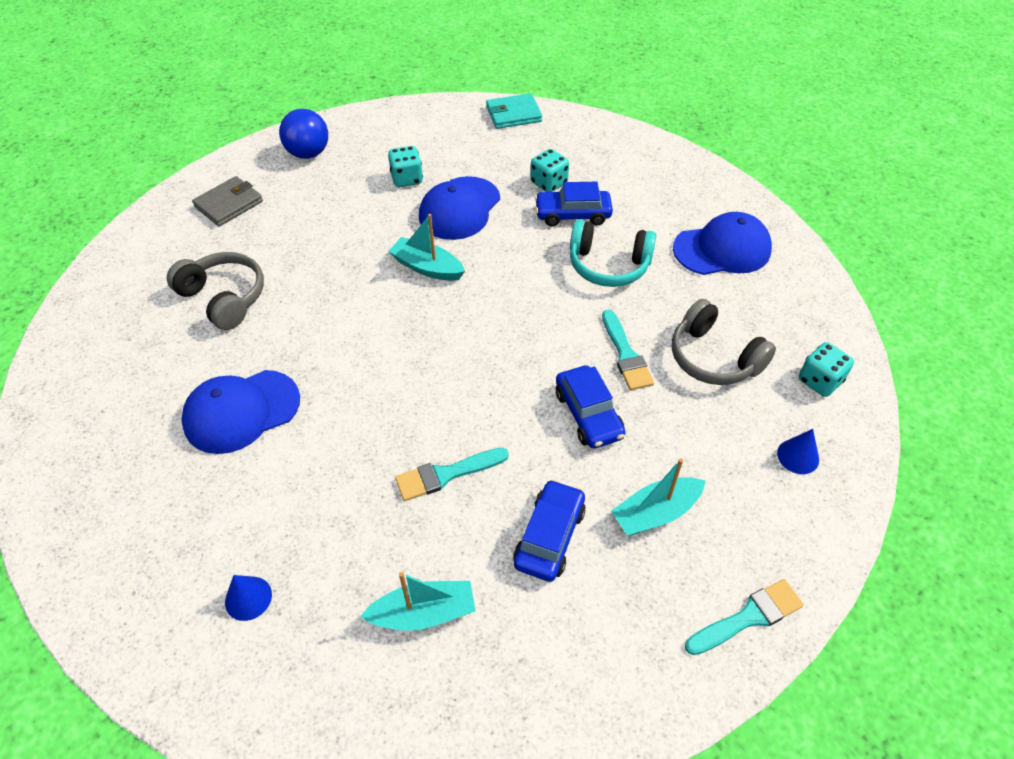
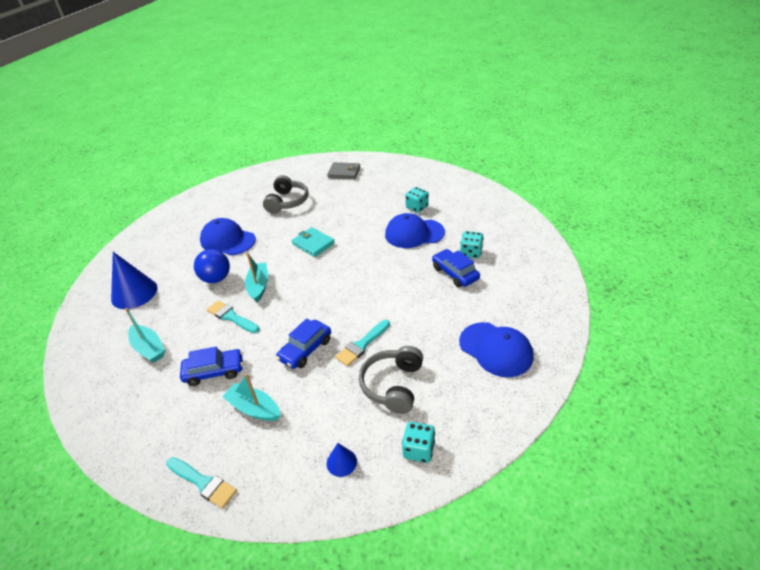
camera: 60 degrees right, 10 degrees down
(248, 598) = (134, 293): blue cone -> blue cone, size x2.03
(308, 153) = (401, 173): blue ball -> blue ball (216, 278)
(427, 267) = (360, 245): turquoise boat -> turquoise boat (259, 286)
(513, 114) = (513, 213): turquoise wallet -> turquoise wallet (313, 244)
(608, 265) = (427, 306): turquoise headphones -> none

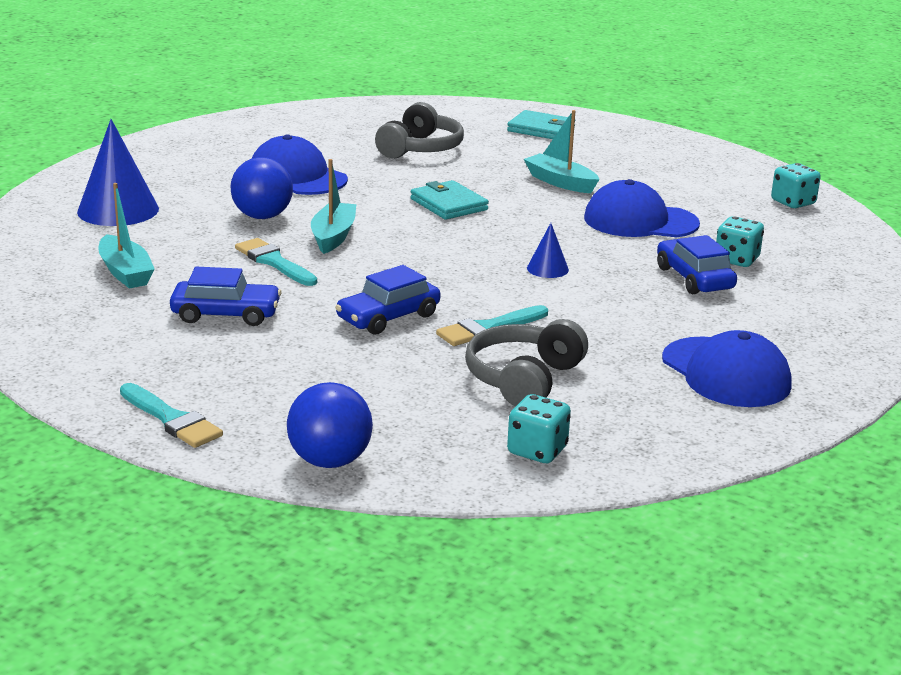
camera: 10 degrees right, 15 degrees down
(254, 408) = (278, 362): turquoise boat -> turquoise boat (560, 182)
(305, 496) = (330, 461): none -> blue ball
(341, 462) = (402, 440): blue cone -> blue cone (547, 269)
(344, 172) = (541, 129): grey wallet -> turquoise wallet
(417, 207) = (660, 191): turquoise dice -> turquoise dice (793, 202)

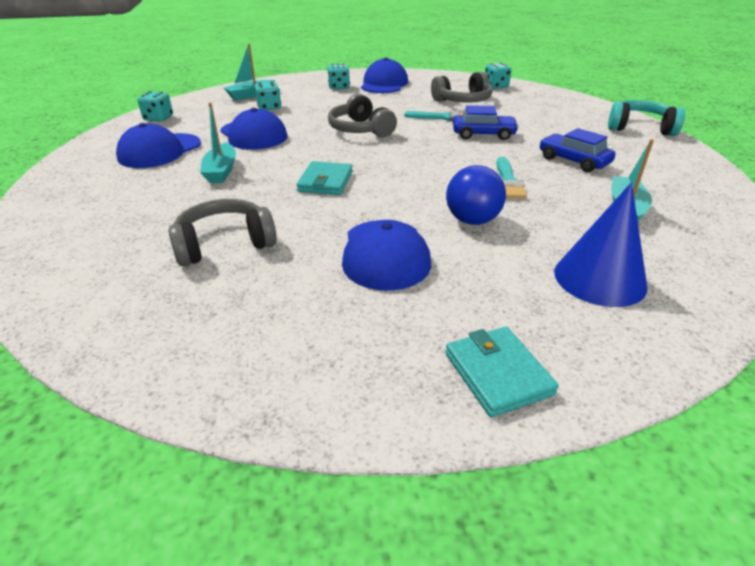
camera: 135 degrees left, 10 degrees up
(172, 419) = (639, 128): turquoise brush -> turquoise headphones
(330, 461) = (579, 102): blue ball -> none
(333, 236) = (443, 185): turquoise boat -> turquoise boat (250, 95)
(541, 129) = (90, 224): turquoise wallet -> turquoise wallet (498, 373)
(547, 269) = (360, 130): blue cone -> grey headphones
(668, 178) = (159, 151): none -> blue cap
(694, 278) = (308, 107): blue car -> none
(766, 334) = (339, 87): none -> turquoise dice

